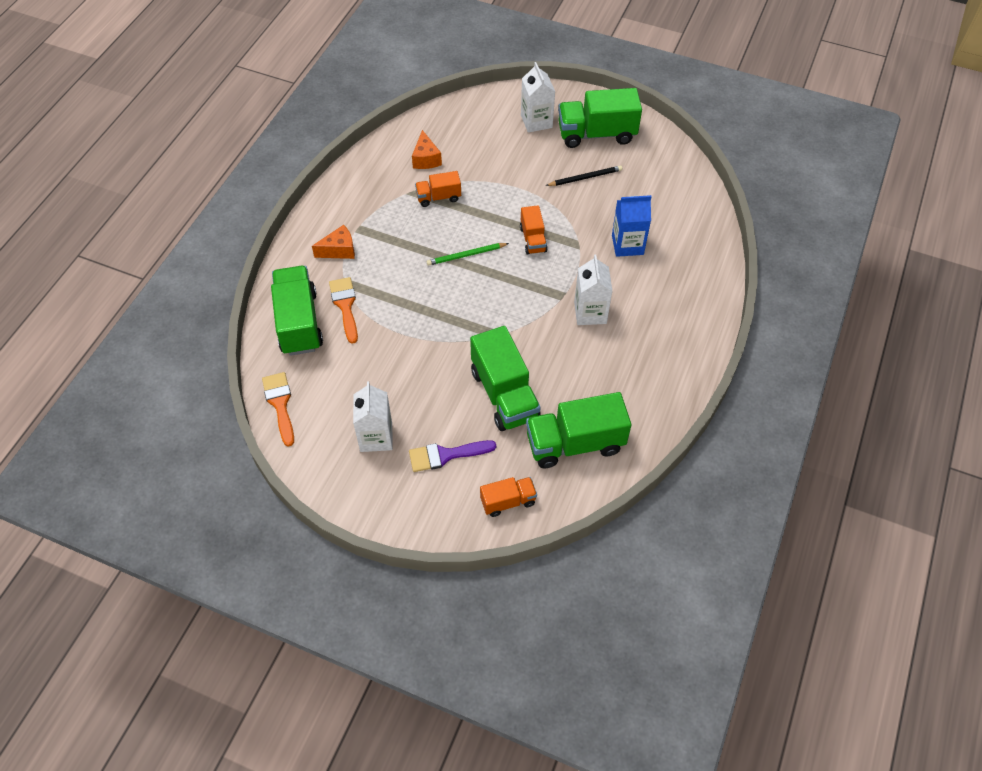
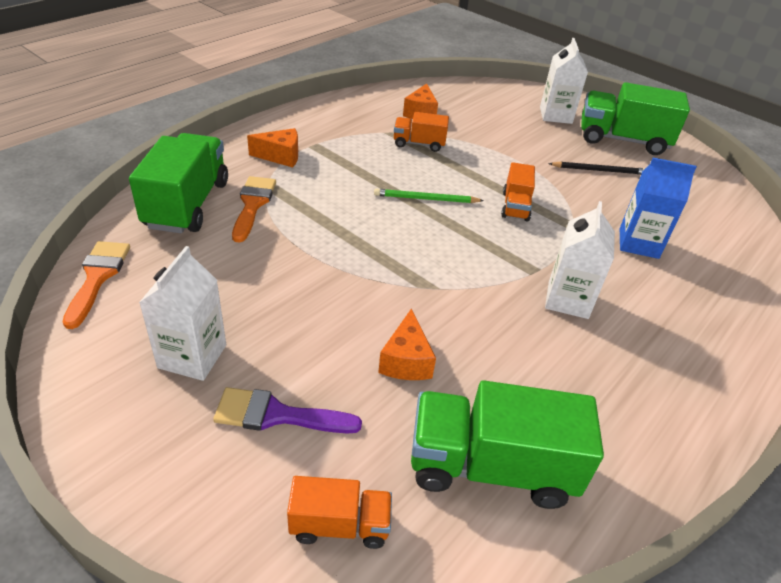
camera: 15 degrees right, 15 degrees down
(504, 394) = (406, 361): green truck -> orange cheese

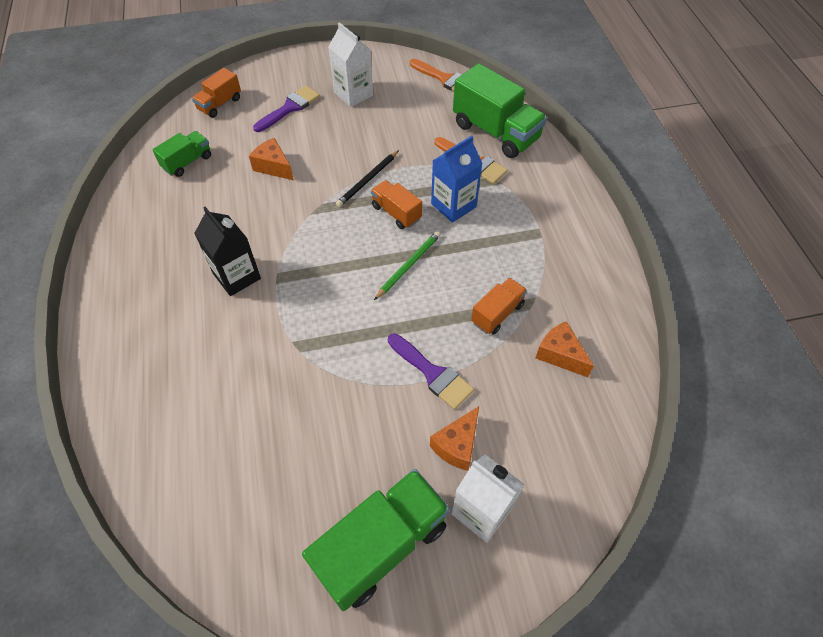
camera: 130 degrees right, 15 degrees up
(280, 156) = (532, 203): orange cheese -> orange cheese (457, 445)
(491, 467) = (187, 162): green truck -> green truck, size x0.54
(502, 156) = (433, 373): none -> purple brush
(515, 206) = (352, 323): orange truck -> orange truck (396, 213)
(568, 300) = (237, 276): white carton -> black carton
(599, 170) = (347, 451): black pencil -> black pencil (368, 180)
(638, 243) = (237, 380): blue carton -> blue carton (453, 205)

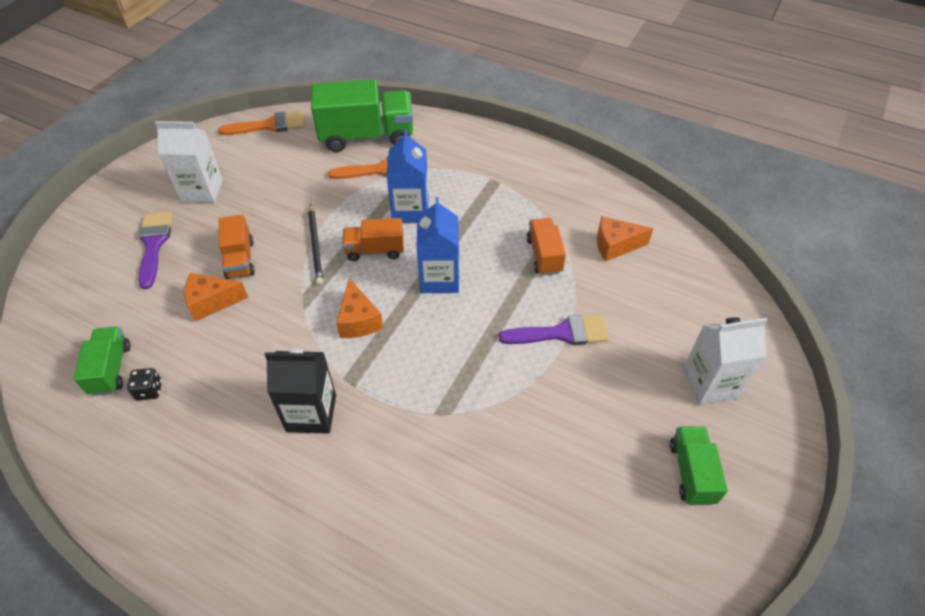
camera: 50 degrees left, 5 degrees down
(188, 190) = (149, 390): none -> black dice
(220, 104) = (68, 295): orange truck -> orange truck (240, 259)
(381, 545) = (691, 472): green truck -> green truck, size x0.54
(409, 265) = (439, 278): green pencil -> blue carton
(457, 445) = (641, 361): orange cheese -> orange cheese (358, 320)

